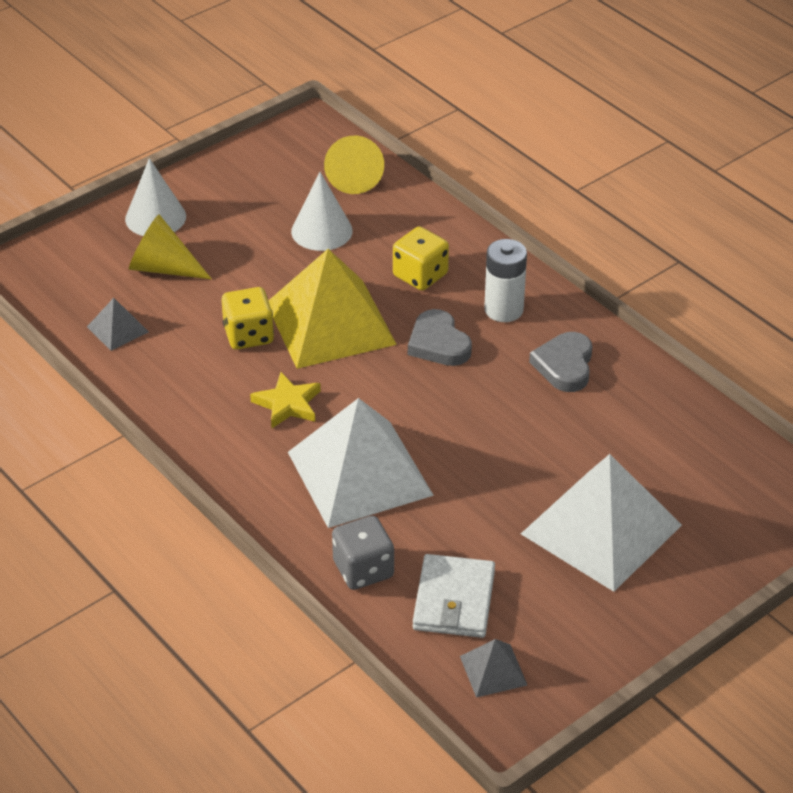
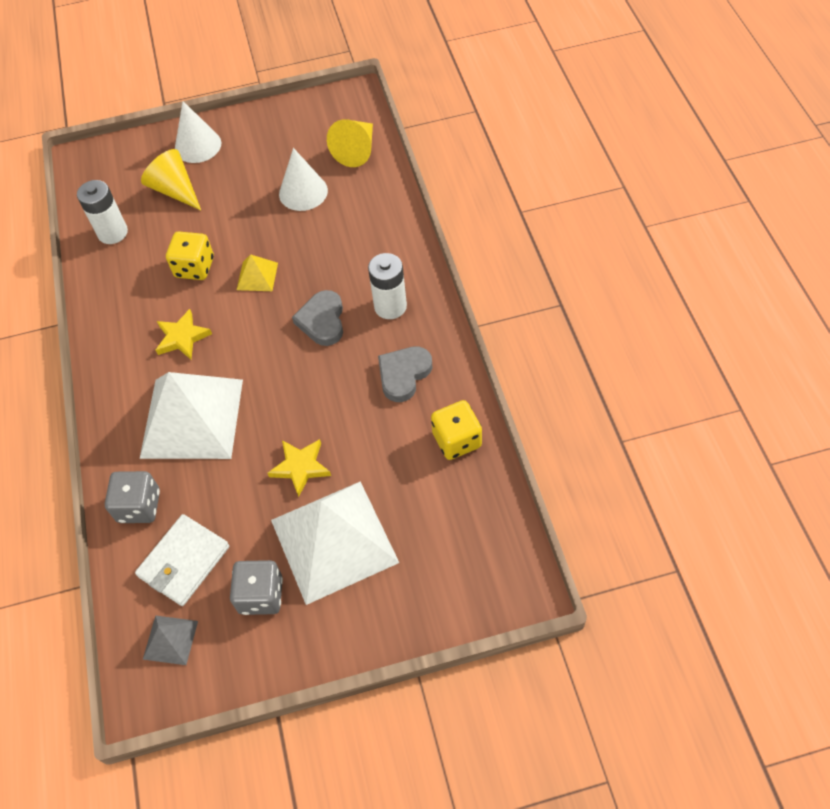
camera: 30 degrees right, 15 degrees up
(118, 329) = (113, 233): grey pyramid -> white battery
(330, 323) = (257, 276): yellow pyramid -> yellow pyramid, size x0.44
(420, 275) = (348, 254): yellow dice -> yellow dice (457, 440)
(516, 478) = (300, 467): none -> yellow star
(560, 600) = (261, 595): none -> grey dice

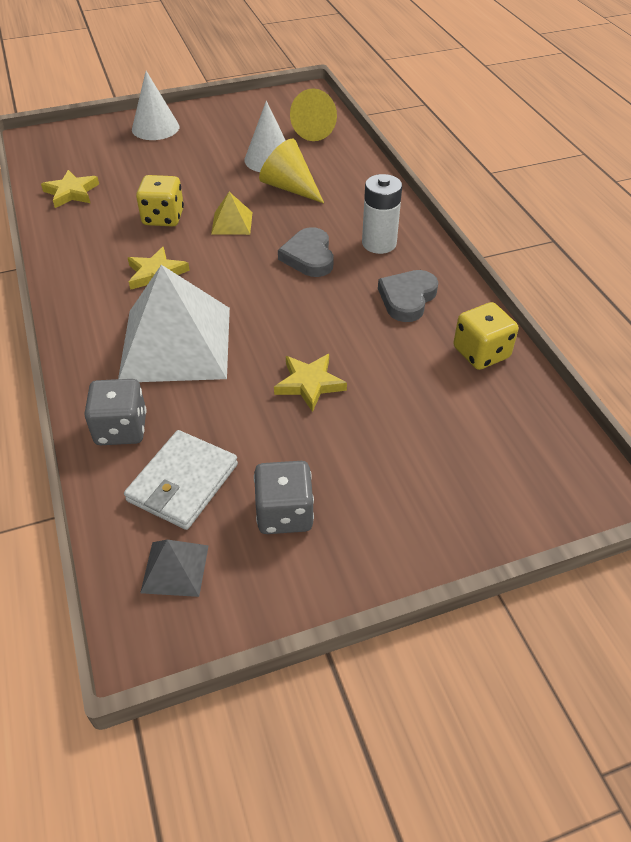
camera: 10 degrees left, 10 degrees down
(113, 233) = (71, 192): white battery -> yellow star
(175, 190) = (136, 160): yellow cone -> yellow cone (290, 187)
(334, 541) = (363, 453): white pyramid -> none

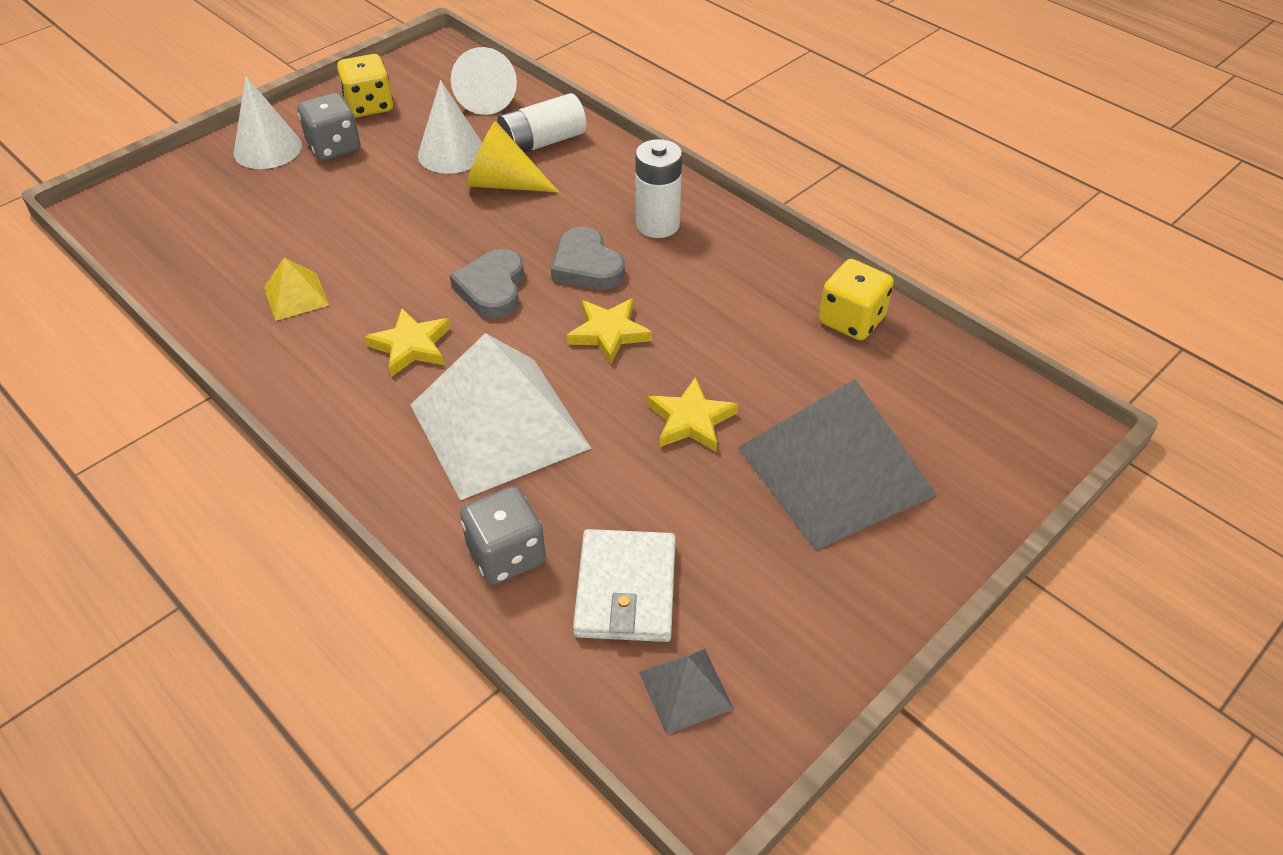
camera: 25 degrees left, 0 degrees up
(71, 192) = (213, 271): yellow star -> yellow star (609, 333)
(163, 217) = (367, 269): yellow dice -> yellow dice (369, 106)
(232, 223) = (462, 250): yellow pyramid -> yellow pyramid (296, 296)
(284, 513) = (763, 579): grey dice -> grey dice (334, 147)
(317, 129) = (486, 97): yellow cone -> white cone
(335, 167) = (542, 142): none -> white battery
(392, 456) = (835, 470): none -> grey pyramid
(407, 298) = (733, 282): grey heart -> grey heart (492, 288)

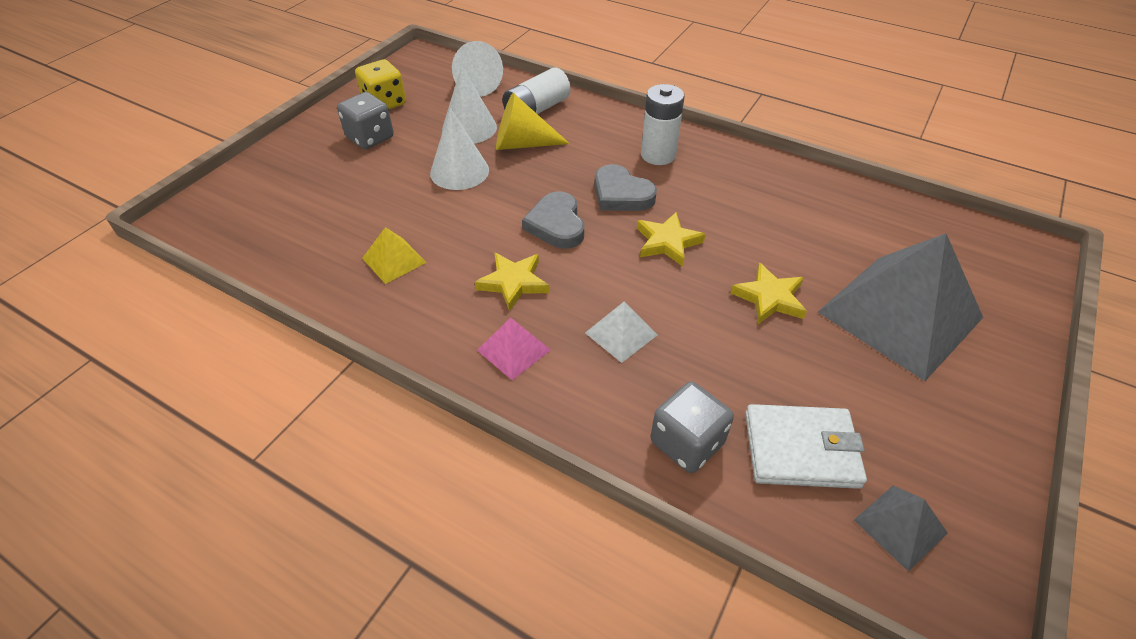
camera: 15 degrees left, 0 degrees up
(267, 149) = (314, 147): white cone -> white cone (459, 171)
(375, 419) = (514, 350): none -> pink pyramid
(499, 425) = (621, 333): white pyramid -> white pyramid, size x0.44
(626, 589) = (801, 449): white wallet -> white wallet turned 75 degrees counterclockwise
(851, 320) = (840, 200): yellow dice -> none

